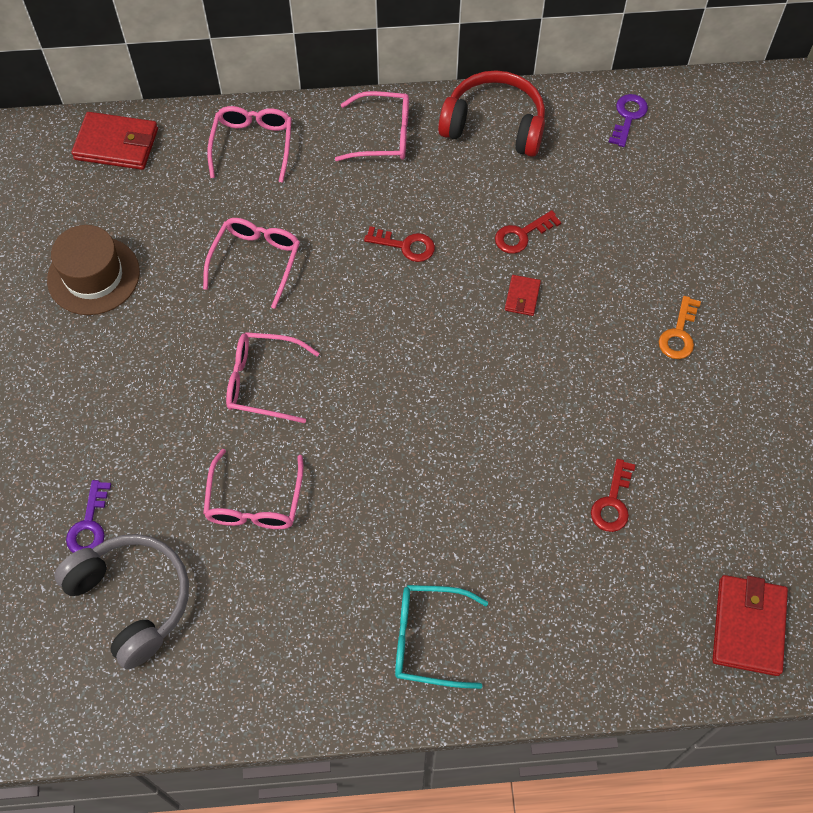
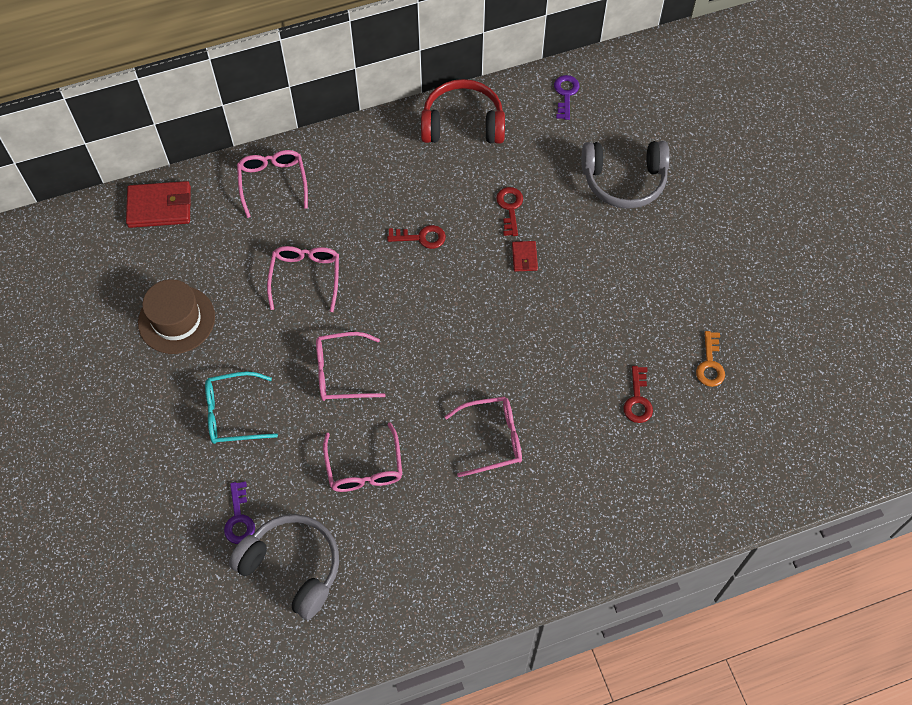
camera: 15 degrees left, 0 degrees up
(382, 135) = (376, 152): pink glasses -> pink glasses (492, 439)
(429, 639) = (530, 537): turquoise glasses -> turquoise glasses (233, 413)
(522, 235) = (510, 208): red key -> red key turned 135 degrees clockwise
(670, 233) = (624, 180): none -> grey headphones
(679, 334) = (652, 258): orange key -> orange key (710, 364)
(748, 626) = (762, 467): red wallet -> none

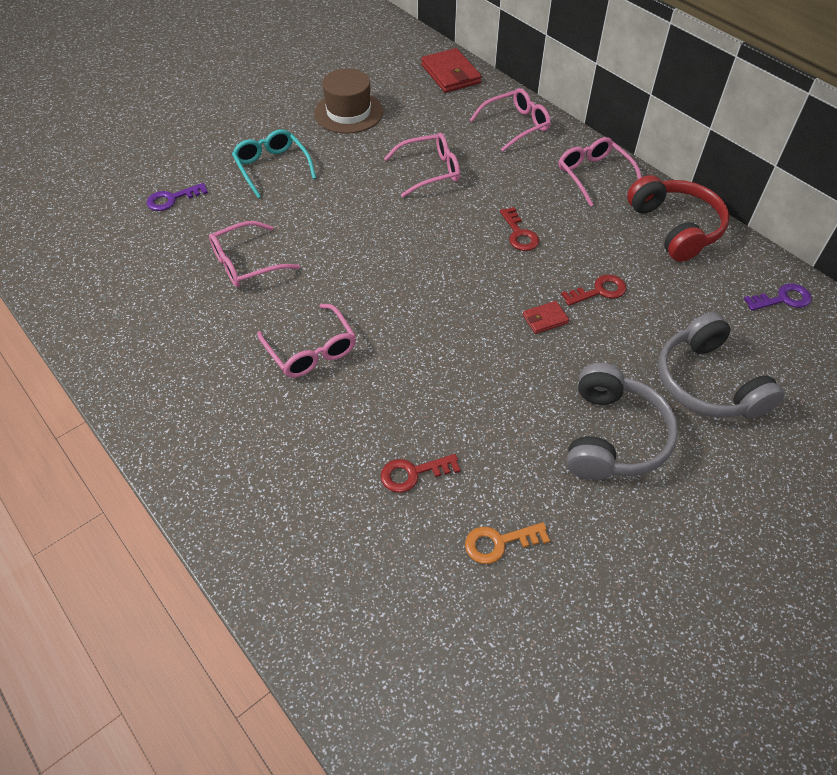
camera: 70 degrees right, 10 degrees down
(292, 567) = (132, 244): grey headphones -> grey headphones (613, 436)
(341, 372) = (341, 221): pink glasses -> pink glasses (594, 175)

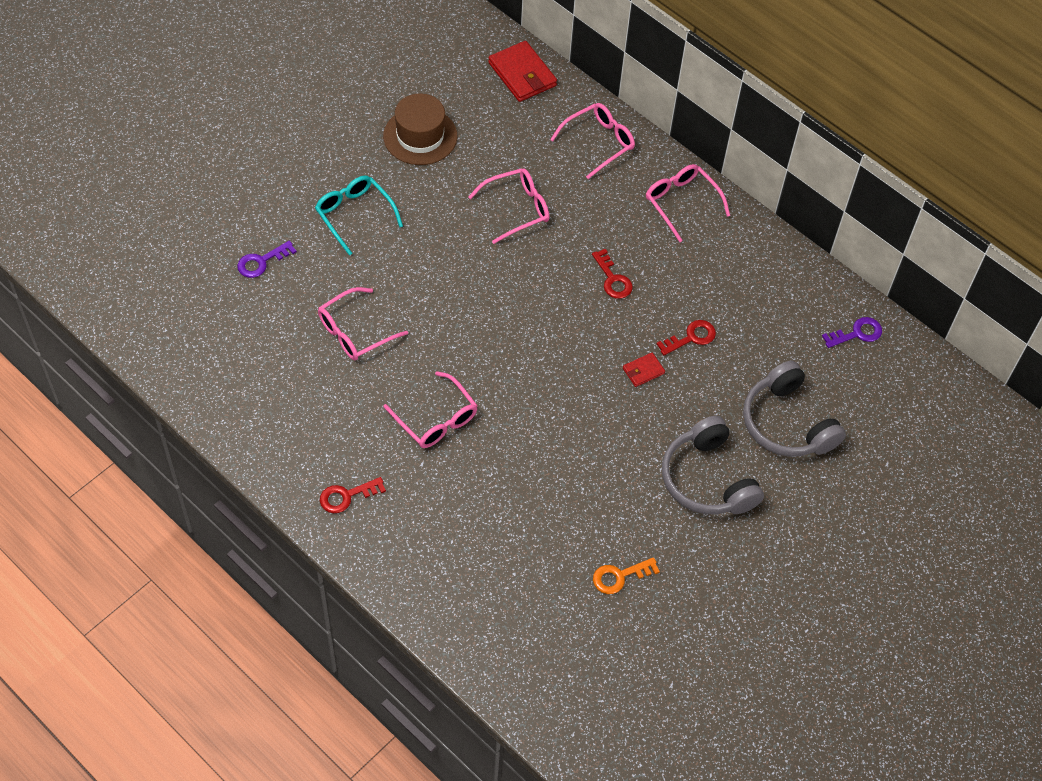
camera: 10 degrees left, 5 degrees up
(413, 473) = (543, 525): red key -> red key (347, 496)
(613, 436) = (707, 479): grey headphones -> grey headphones turned 150 degrees clockwise
(675, 227) = (761, 261): red headphones -> none

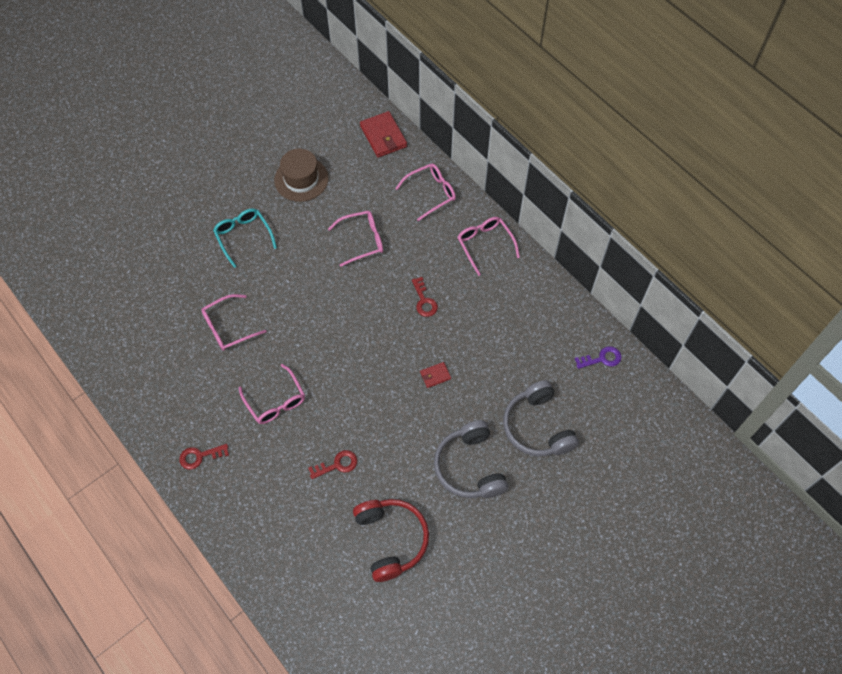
camera: 10 degrees right, 5 degrees up
(261, 262) = (170, 268): purple key -> none
(620, 576) = (391, 539): orange key -> red headphones
(691, 337) = (475, 352): red key -> red key (337, 465)

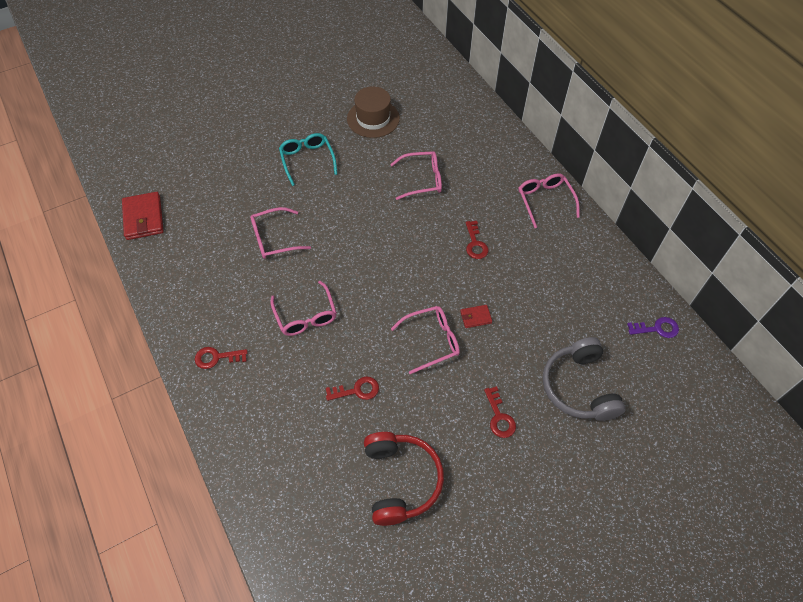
camera: 10 degrees right, 5 degrees down
(383, 136) = (458, 93): red wallet -> red wallet (143, 218)
(430, 193) = (497, 147): pink glasses -> pink glasses (431, 341)
(470, 467) = (499, 417): grey headphones -> red key

